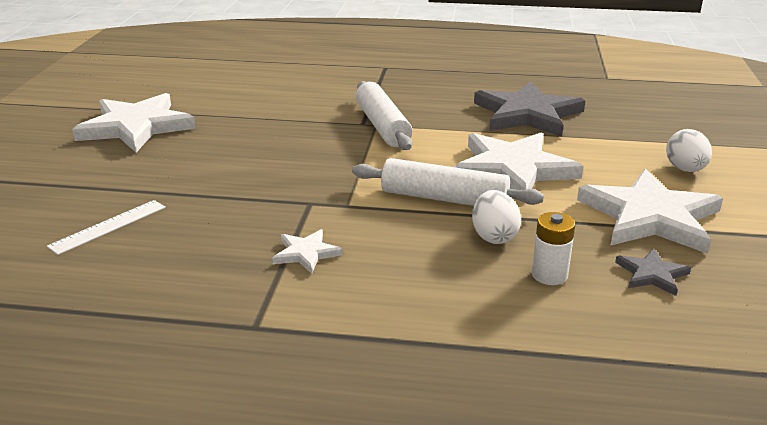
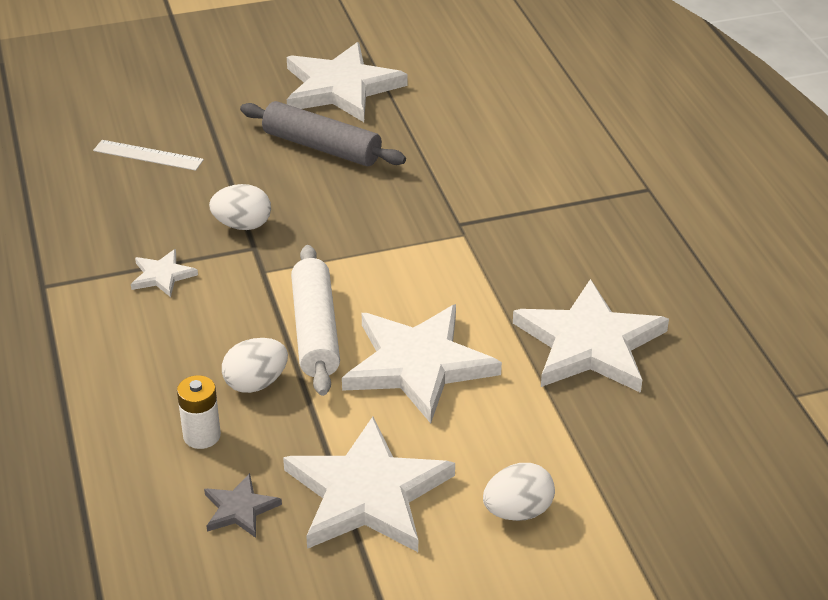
camera: 65 degrees right, 10 degrees up
(206, 149) = (322, 147): none -> grey rolling pin
(273, 201) = (242, 225): none -> white egg
(382, 126) = (463, 240): white rolling pin -> none
(527, 114) = (589, 344): grey star -> white star

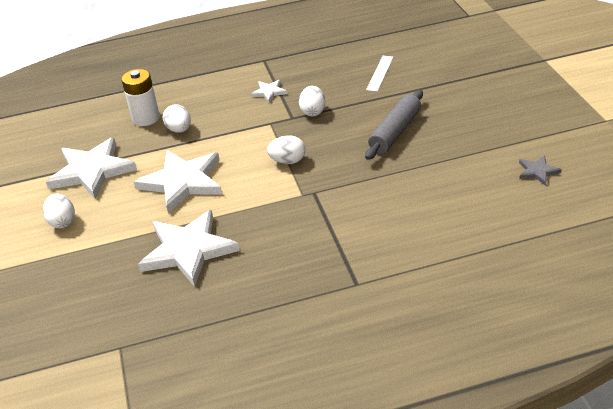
camera: 95 degrees right, 0 degrees up
(202, 436) = (146, 118): white battery -> white battery, size x1.53
(240, 509) = (95, 134): grey star -> grey star (537, 171)
(315, 331) = (217, 145): white rolling pin -> none
(341, 87) = (468, 134): white star -> none
(377, 249) = (288, 161): none -> white egg

